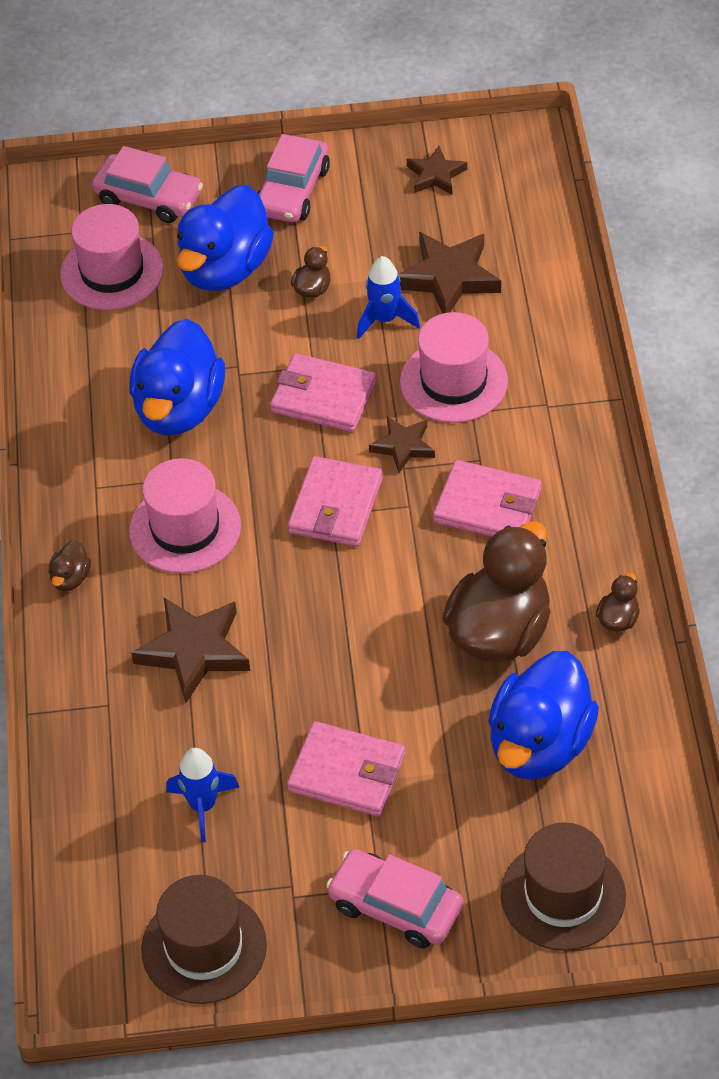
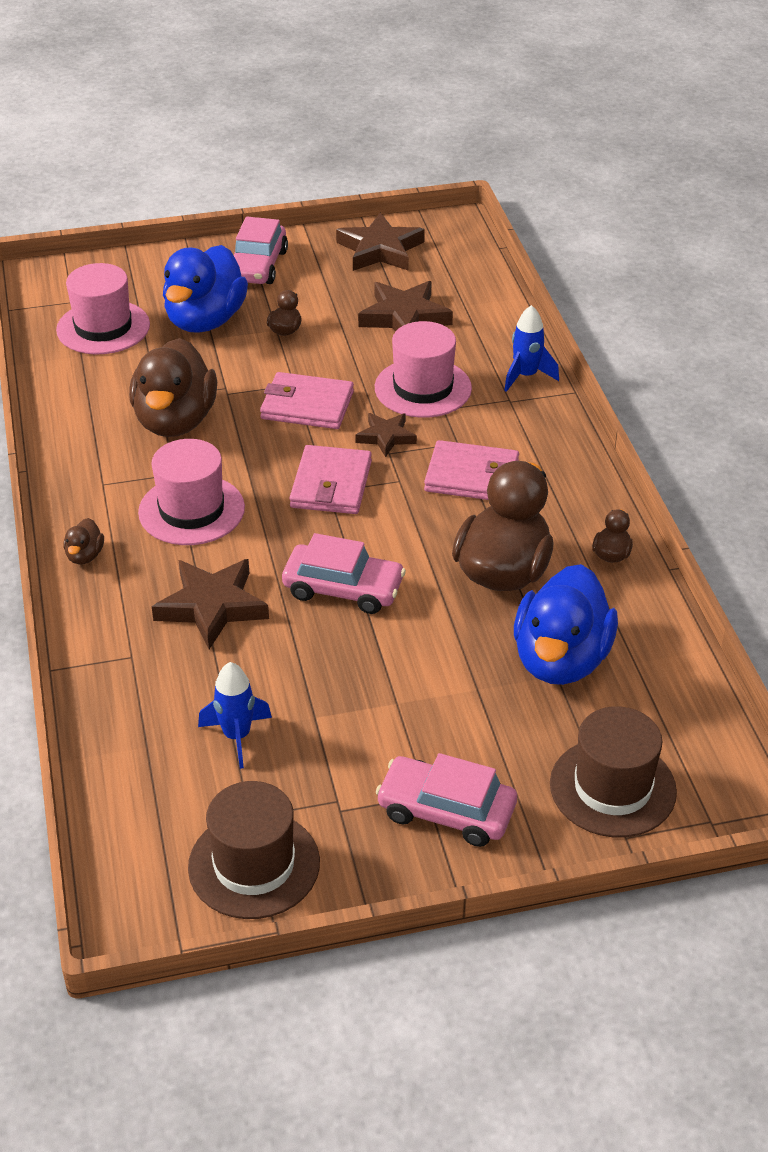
camera: 10 degrees left, 10 degrees down
(149, 198) = (131, 276): pink car -> pink car (343, 589)
(179, 409) = (175, 421): blue duck -> brown duck
(346, 773) = (377, 697): pink wallet -> none
(385, 319) = (353, 348): blue rocket -> blue rocket (526, 376)
(436, 175) = (380, 250): brown star -> brown star, size x1.68

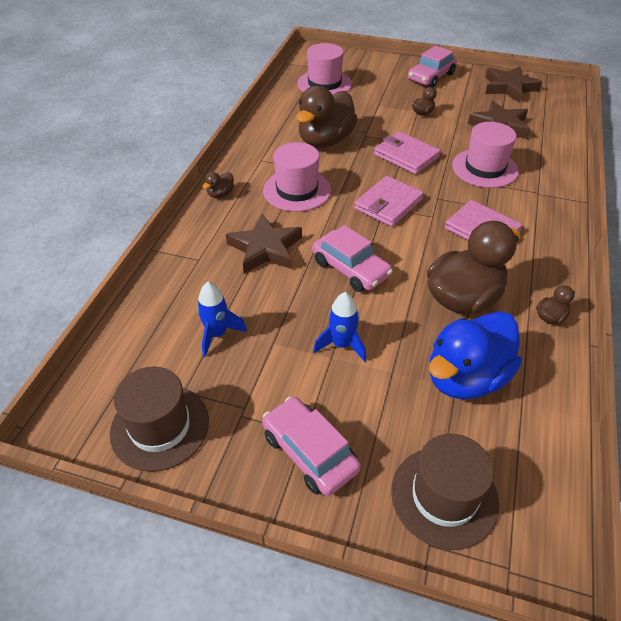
camera: 30 degrees right, 5 degrees up
(205, 320) = (381, 95): blue duck -> none
(386, 437) = (442, 188): brown star -> none
(526, 376) = (558, 182): blue rocket -> blue rocket (342, 345)

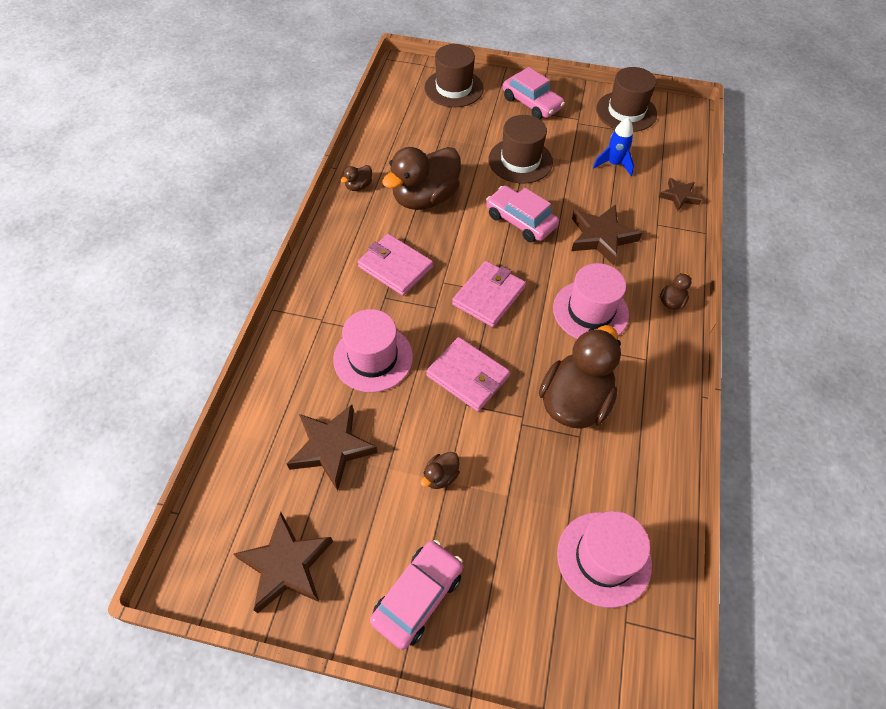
camera: 175 degrees right, 10 degrees up
(156, 289) = (679, 196): none -> brown star
(342, 345) = (520, 161): blue rocket -> brown hat
(466, 377) = (432, 144): blue duck -> none

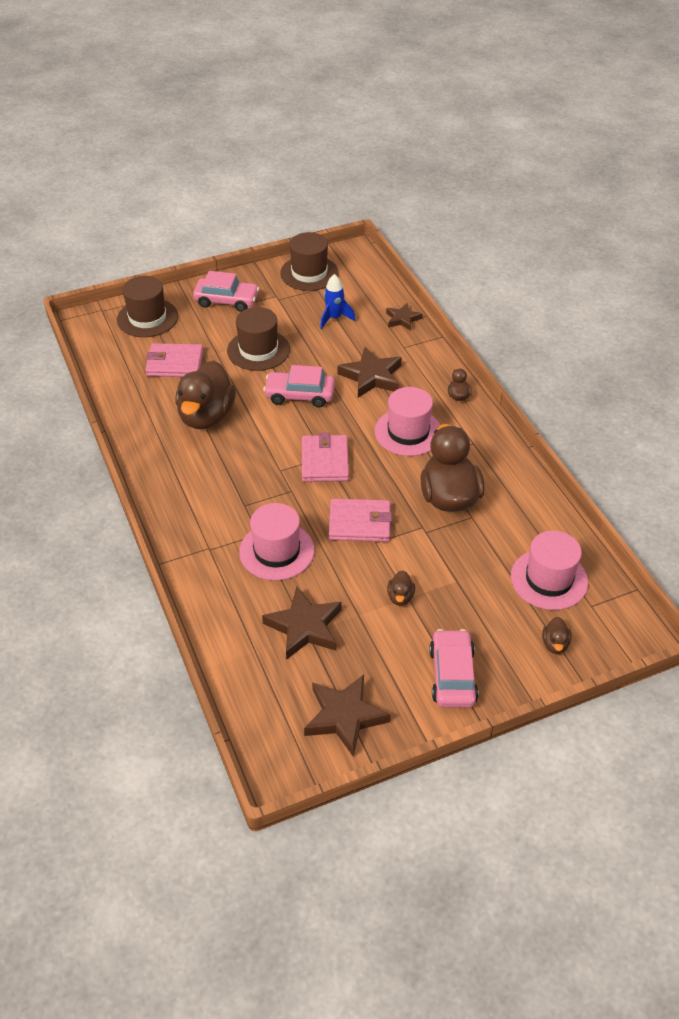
camera: 35 degrees left, 10 degrees down
(358, 186) = (140, 435): brown duck -> brown duck (555, 644)
(395, 267) = (232, 479): pink wallet -> pink wallet (175, 363)

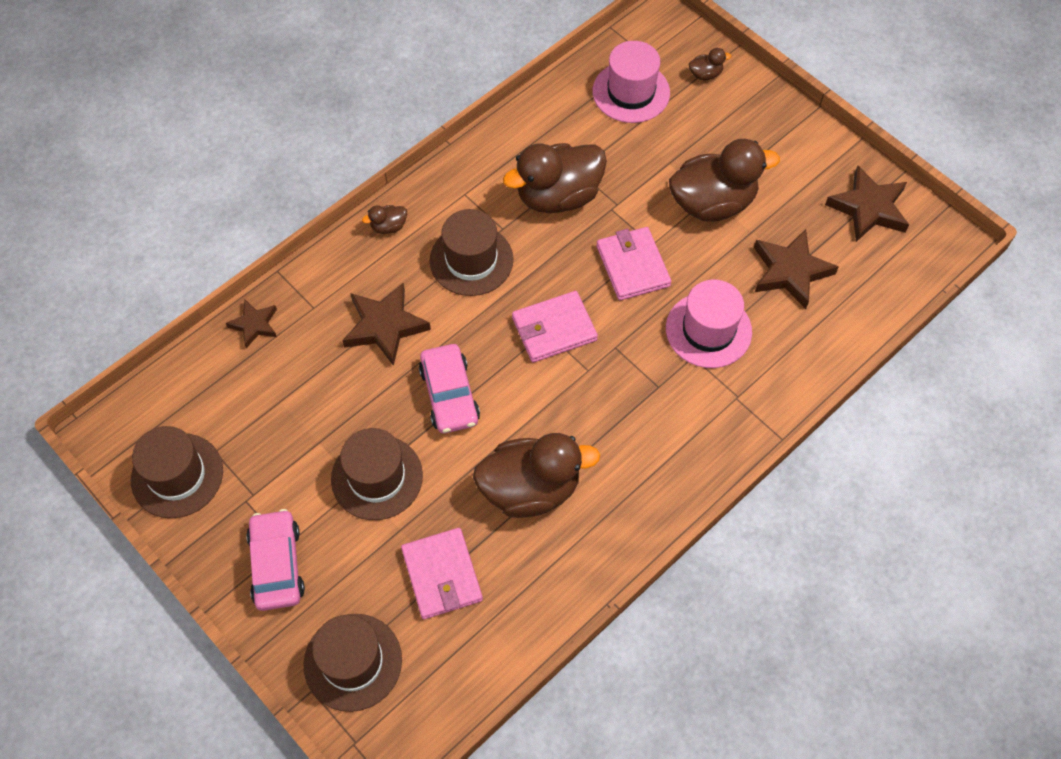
camera: 110 degrees left, 15 degrees up
(334, 318) = (277, 407): blue rocket -> none
(400, 597) = (712, 203): brown duck -> brown duck, size x2.40
(408, 432) = (471, 260): pink hat -> brown hat
(452, 675) = (780, 140): pink car -> none

